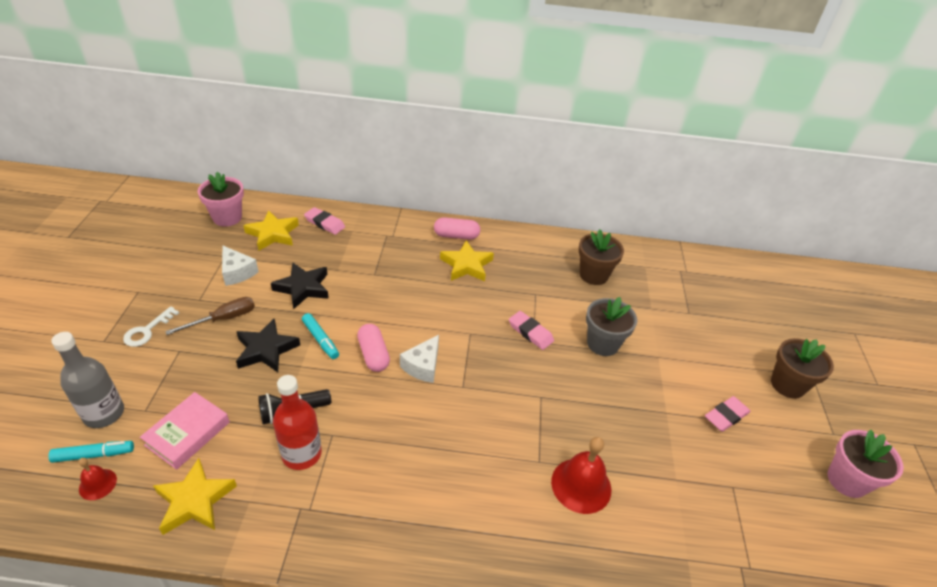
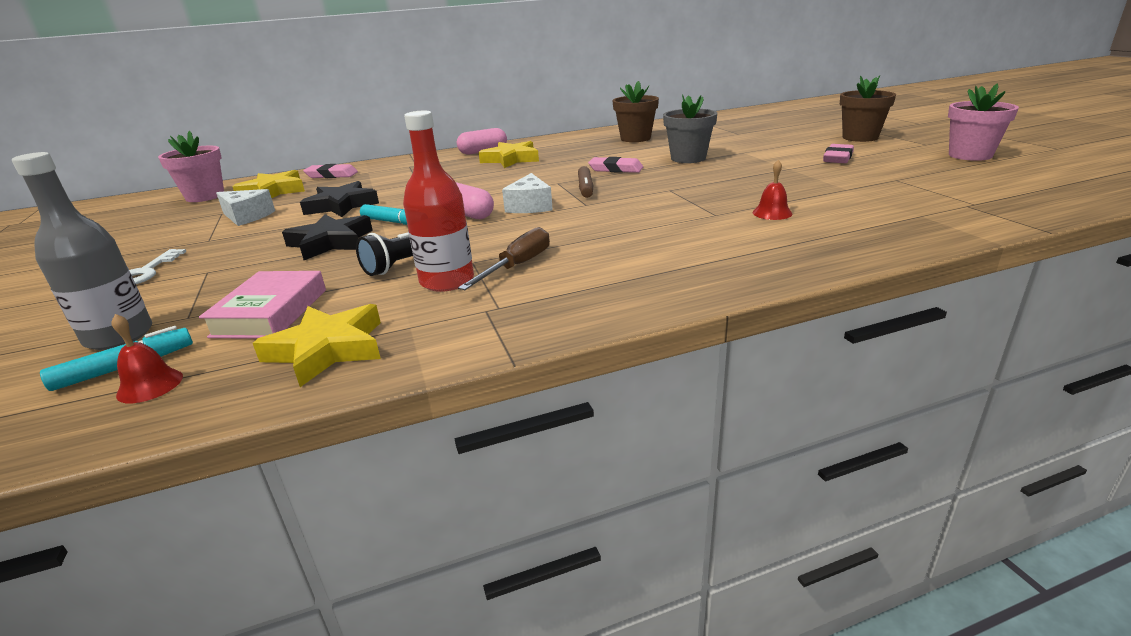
camera: 20 degrees left, 15 degrees down
(223, 319) = (254, 241): brown screwdriver -> brown screwdriver (518, 266)
(482, 357) = (585, 188): none -> brown marker
(581, 485) = (772, 213): red bell -> red bell, size x0.54

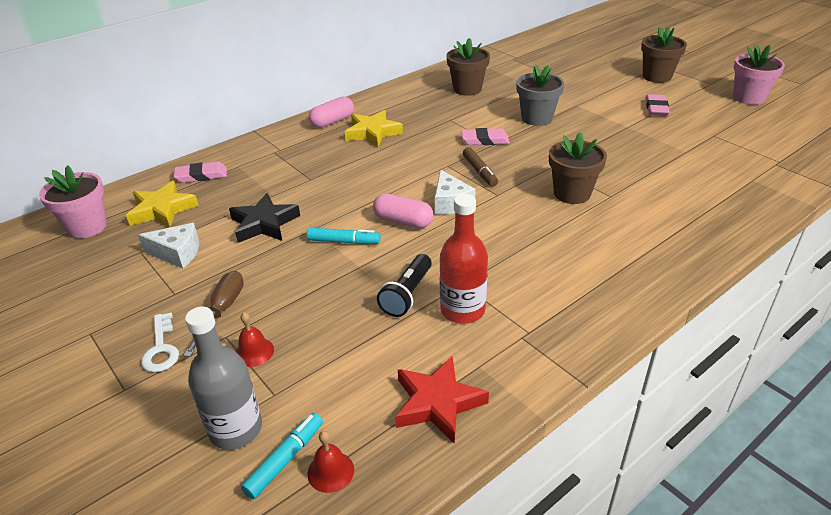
camera: 20 degrees left, 10 degrees up
(270, 313) = (346, 374): pink book -> none
(327, 349) = (437, 403): yellow star -> red star
(330, 242) = (309, 278): black star -> none
(518, 266) = (504, 283): brown screwdriver -> brown screwdriver (222, 311)
(670, 209) = (572, 193): none -> brown flower pot
(772, 213) = (651, 189): red bell -> red bell (254, 352)

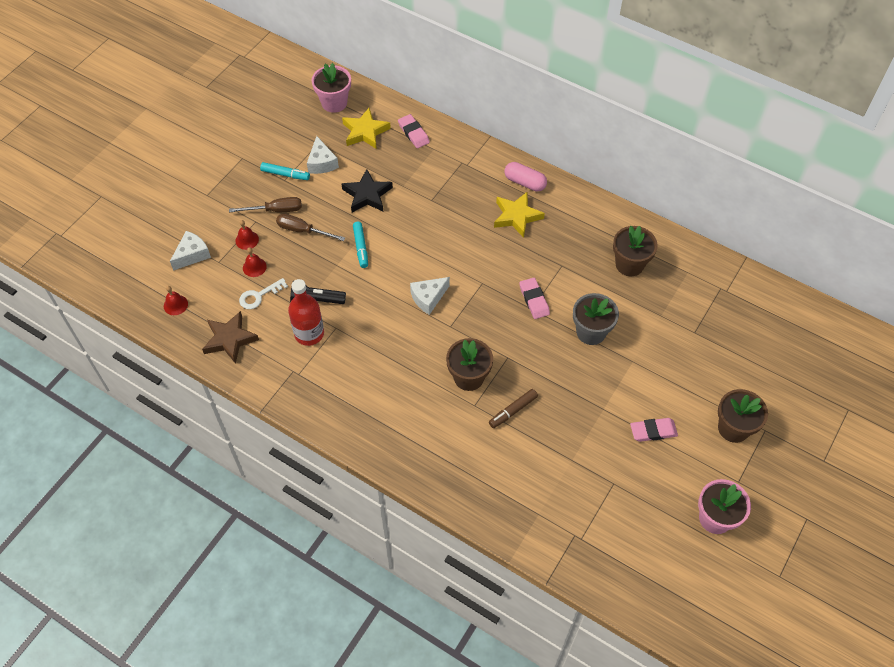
camera: 70 degrees right, 20 degrees up
(161, 348) = (239, 196): white key -> white key (259, 296)
(236, 429) = (192, 255): grey bottle -> white cheese
(279, 289) = (303, 230): none -> brown screwdriver
(285, 459) = (178, 283): turquoise marker -> turquoise marker (285, 174)
(312, 351) = (254, 267): none -> red bell
(403, 221) = (395, 275): pink capsule -> none
(437, 403) = (229, 339): red star -> brown star
(479, 172) = (480, 307): brown marker -> brown marker (513, 411)

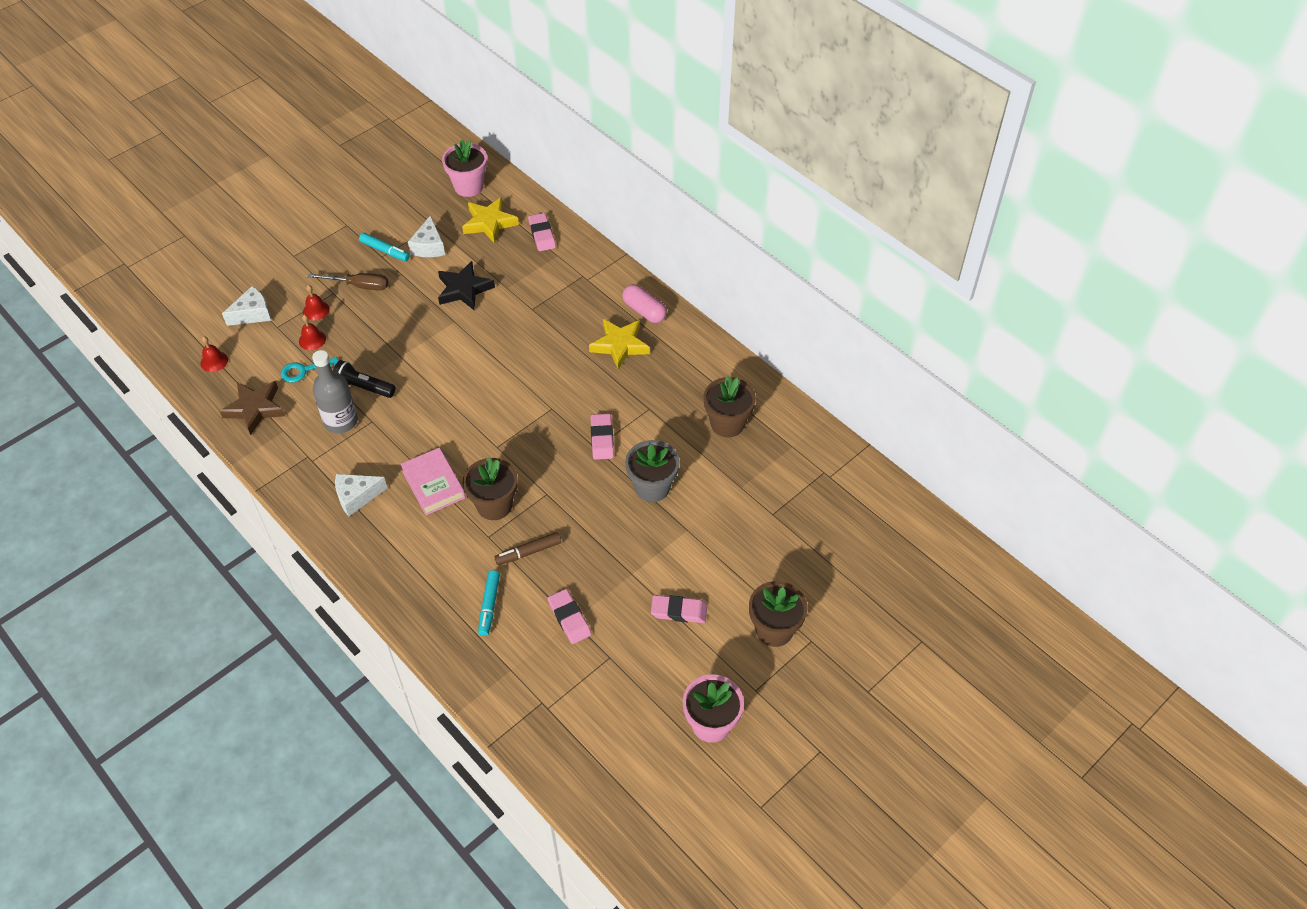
camera: 15 degrees right, 5 degrees down
(259, 296) = (304, 371): white key -> turquoise key
(303, 230) = (379, 313): brown screwdriver -> none
(309, 334) = (341, 421): red bottle -> grey bottle
(361, 247) = (434, 343): turquoise marker -> turquoise marker (489, 606)
(411, 371) = (433, 485): none -> pink book
(428, 298) = (485, 411): white cheese -> white cheese (357, 497)
(568, 459) = (569, 618): none -> pink eraser

